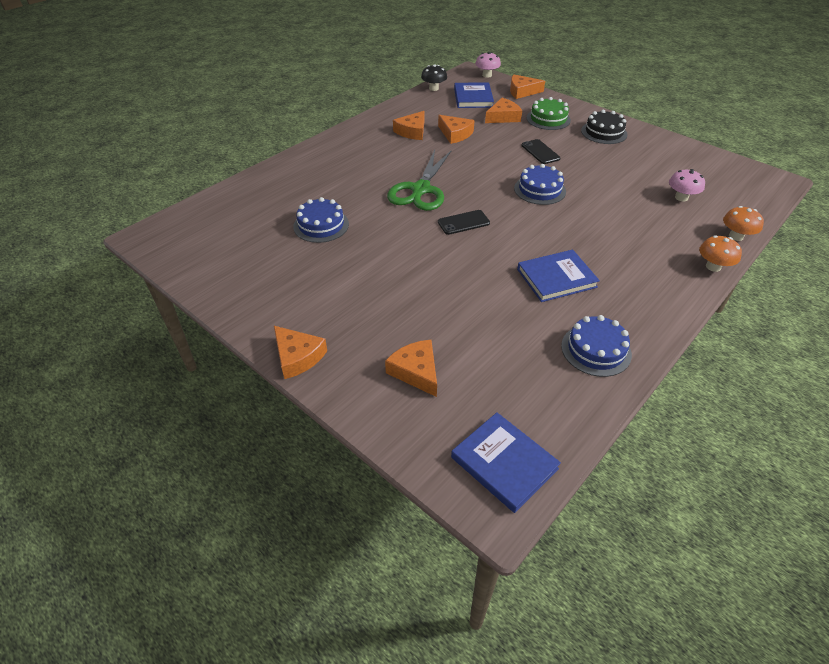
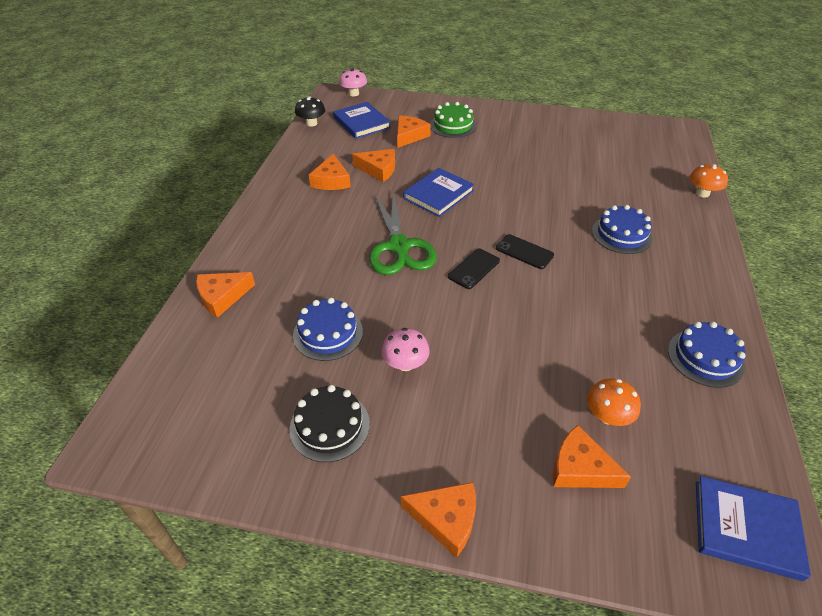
camera: 30 degrees left, 0 degrees up
(522, 92) = (403, 102): orange cheese -> orange cheese (222, 297)
(539, 190) = (511, 205): blue cake -> blue cake (621, 234)
(540, 152) = (476, 163): black phone -> black phone (524, 252)
(556, 278) = (608, 295): blue book -> blue book (438, 194)
(604, 132) = (513, 125): black cake -> black cake (329, 426)
(681, 197) = (631, 170): pink mushroom -> pink mushroom (405, 364)
(713, 266) = (713, 230): orange mushroom -> orange mushroom (607, 416)

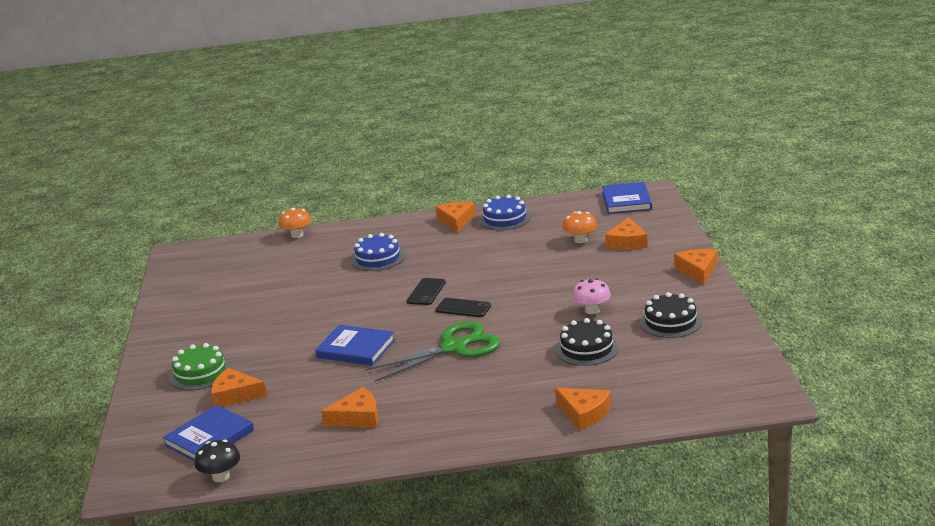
camera: 105 degrees left, 20 degrees down
(328, 333) = (587, 349): blue cake -> black cake
(353, 93) = (120, 470): pink mushroom -> none
(378, 169) = (321, 394): orange cheese -> orange cheese (456, 221)

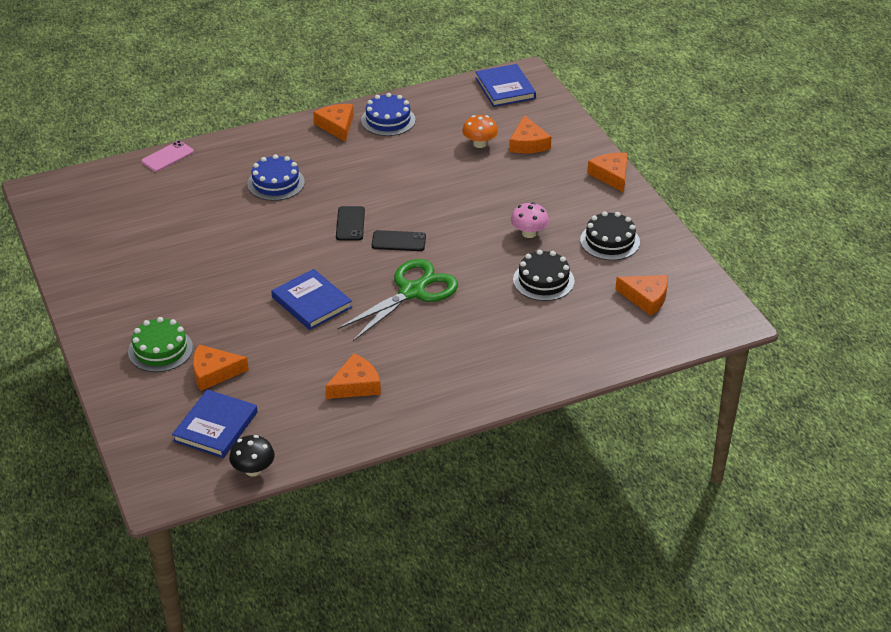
camera: 20 degrees left, 15 degrees up
(297, 235) = (167, 157): orange mushroom -> pink phone
(356, 348) = (312, 302): blue book -> blue book turned 45 degrees clockwise
(584, 413) = (572, 356): orange cheese -> orange cheese (646, 298)

